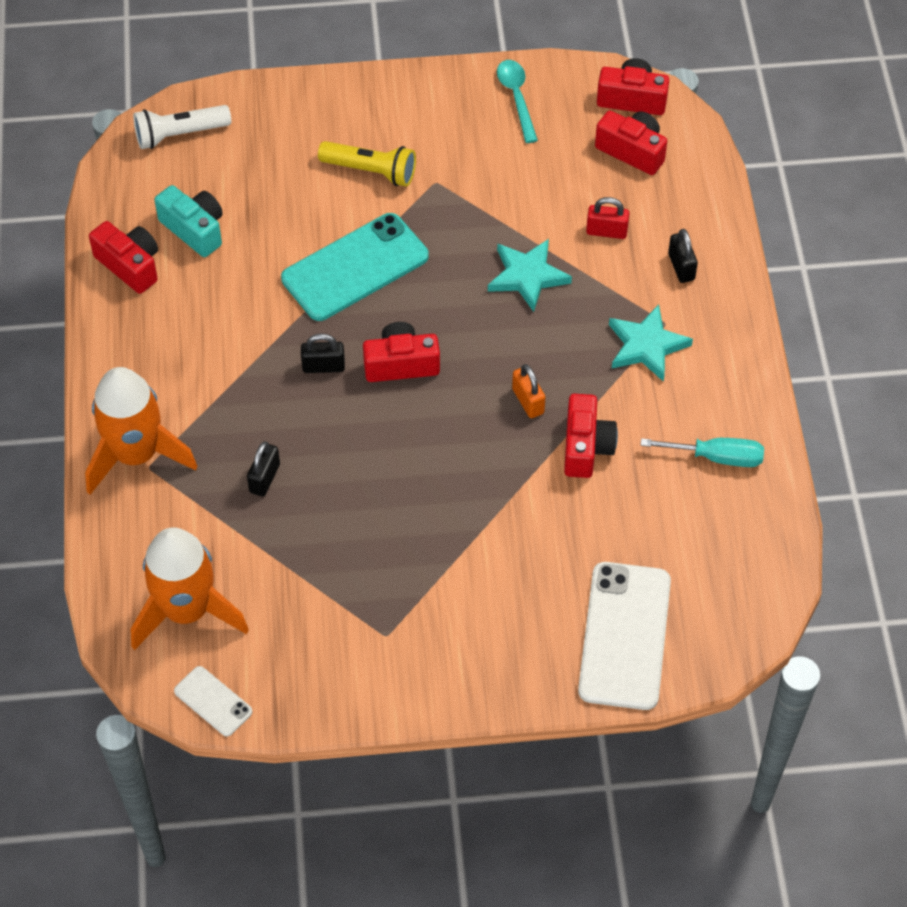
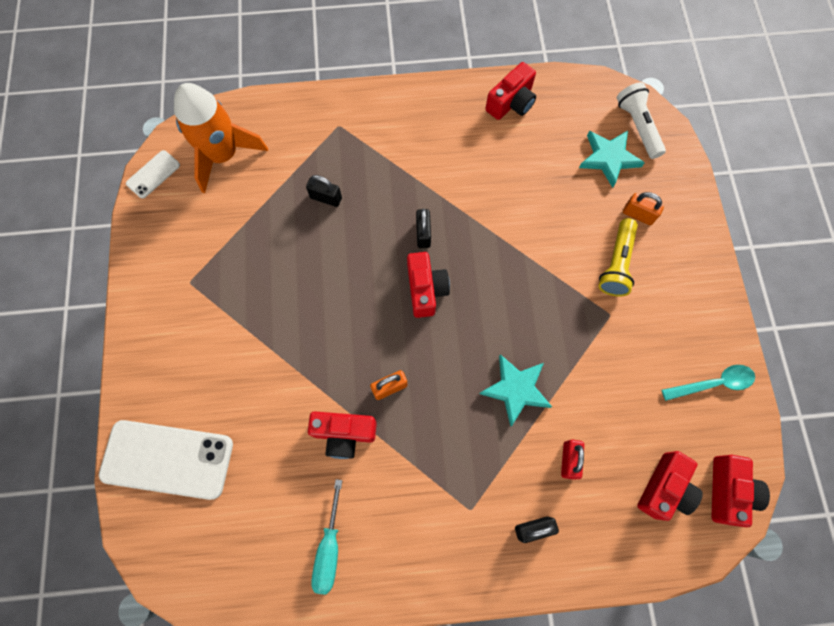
camera: 90 degrees right, 15 degrees up
(136, 455) = (349, 117): orange rocket -> none
(194, 229) = (547, 141): turquoise camera -> none
(306, 145) = (638, 215): none -> orange padlock
(355, 267) = (517, 254): turquoise phone -> none
(646, 346) = (446, 491): turquoise star -> turquoise star (609, 158)

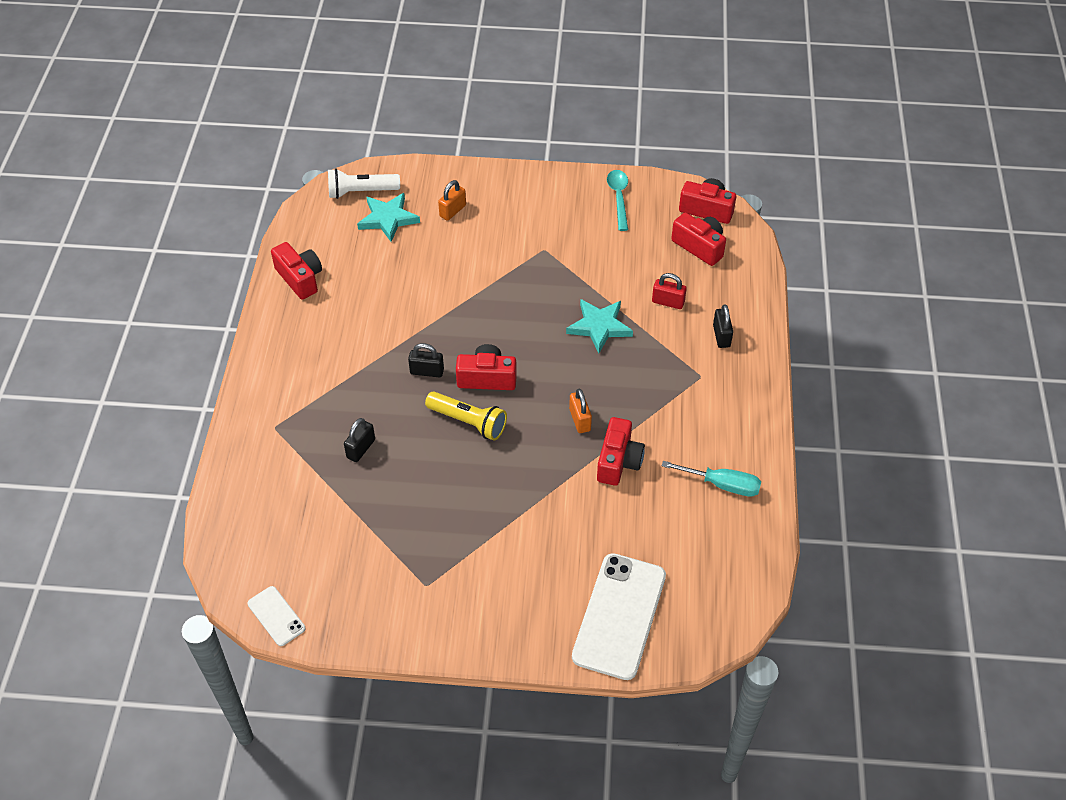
camera: 80 degrees left, 20 degrees down
(223, 155) = (275, 541): orange rocket -> none
(616, 264) = (496, 235): yellow flashlight -> yellow flashlight (468, 422)

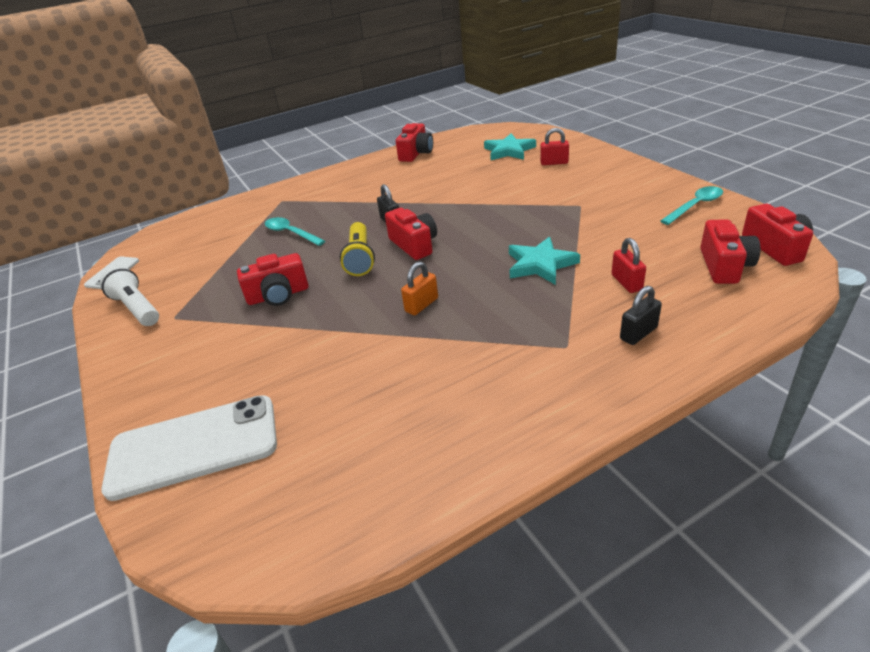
camera: 60 degrees right, 15 degrees down
(361, 192) = (517, 135): white flashlight -> white flashlight (137, 308)
(361, 448) = (291, 233): black padlock -> turquoise spoon
(452, 211) = (554, 163): orange padlock -> red padlock
(618, 461) = (396, 349): red camera -> red camera (278, 295)
(722, 485) = (437, 437): turquoise screwdriver -> none

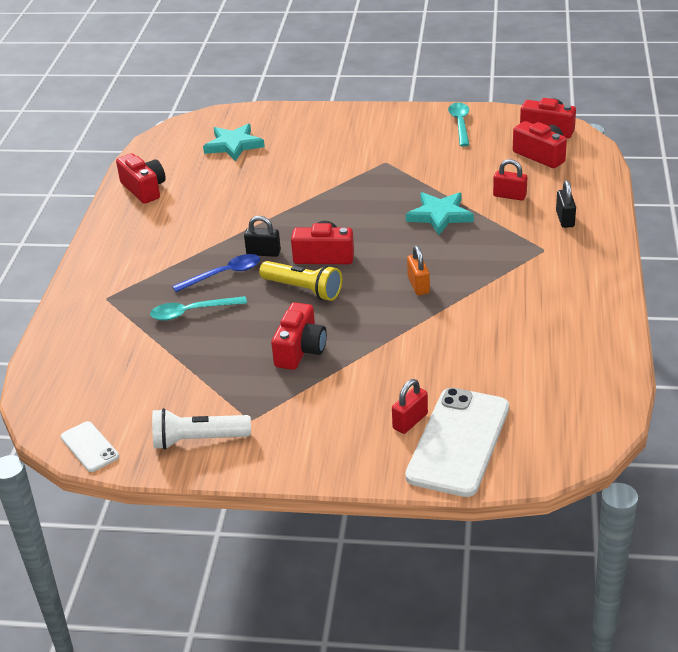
camera: 55 degrees left, 0 degrees up
(347, 222) = (224, 274): none -> blue spoon
(554, 163) = (297, 138): red padlock -> red padlock (410, 421)

